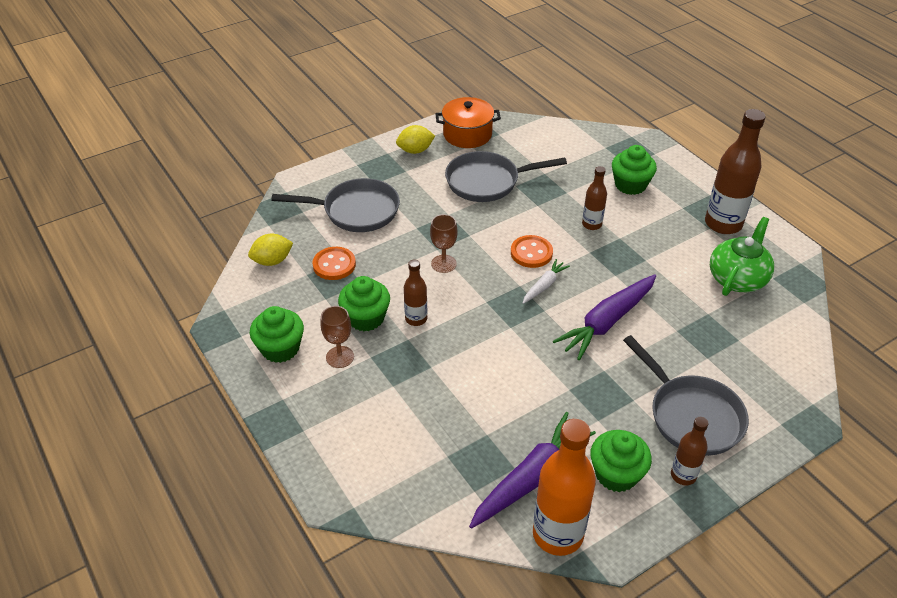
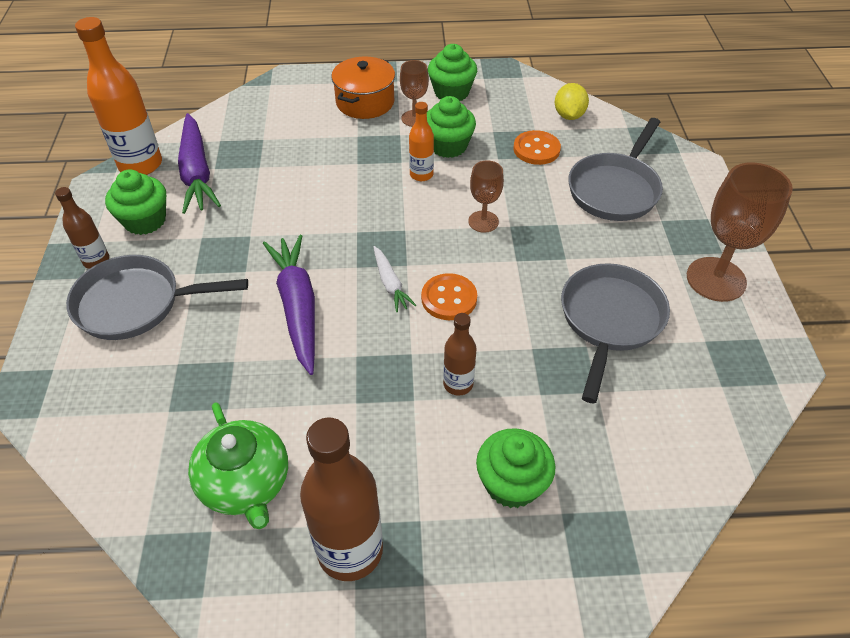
camera: 120 degrees right, 5 degrees up
(415, 150) = (716, 279): yellow lemon -> brown goblet
(416, 319) = (421, 175): brown bottle -> orange bottle
(467, 134) = (735, 349): orange pot -> orange pot (365, 102)

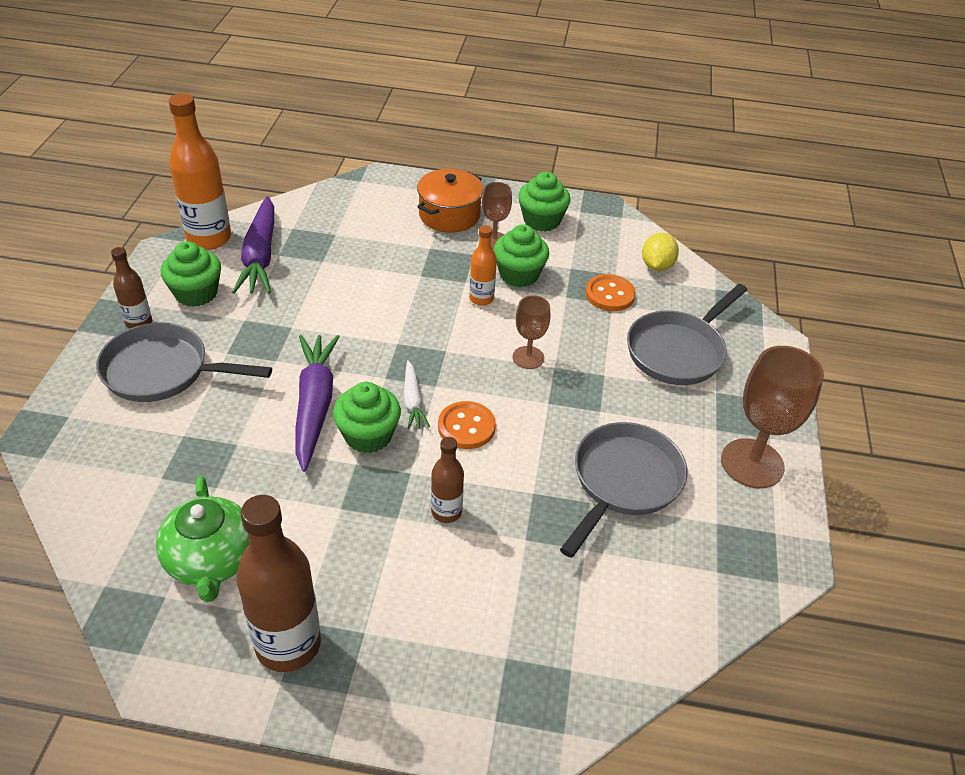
camera: 10 degrees right, 5 degrees down
(512, 483) = (466, 618): green cupcake -> green cupcake (368, 435)

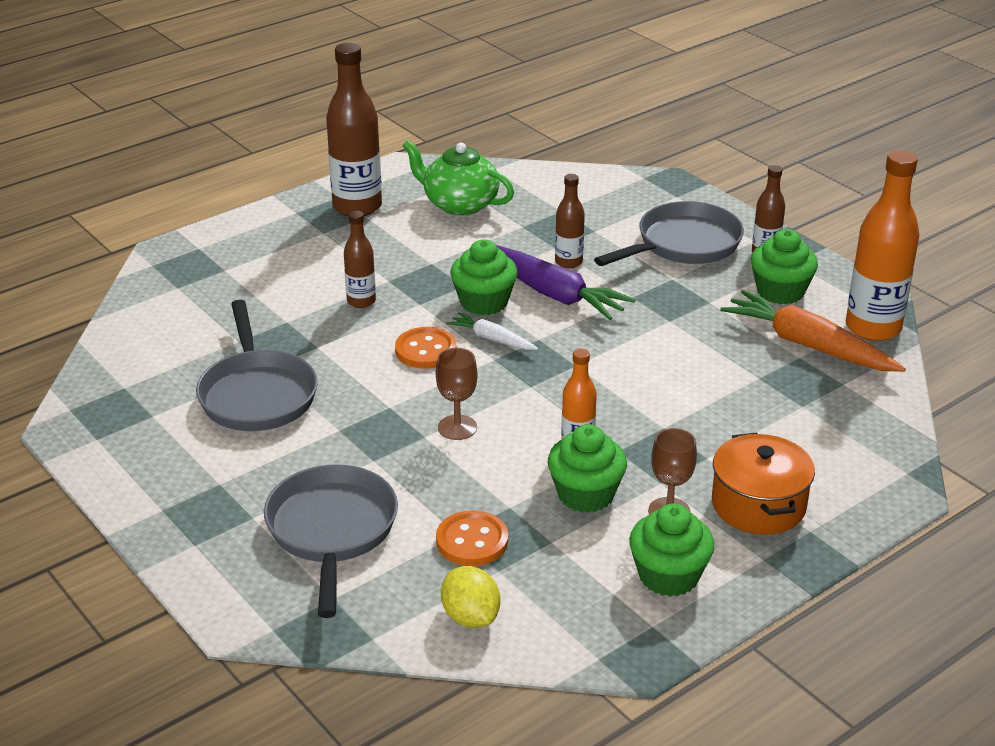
camera: 135 degrees right, 10 degrees down
(255, 421) = (568, 262): none -> brown bottle
(260, 256) = (808, 345): purple carrot -> orange carrot
(752, 463) = (160, 476): brown goblet -> none

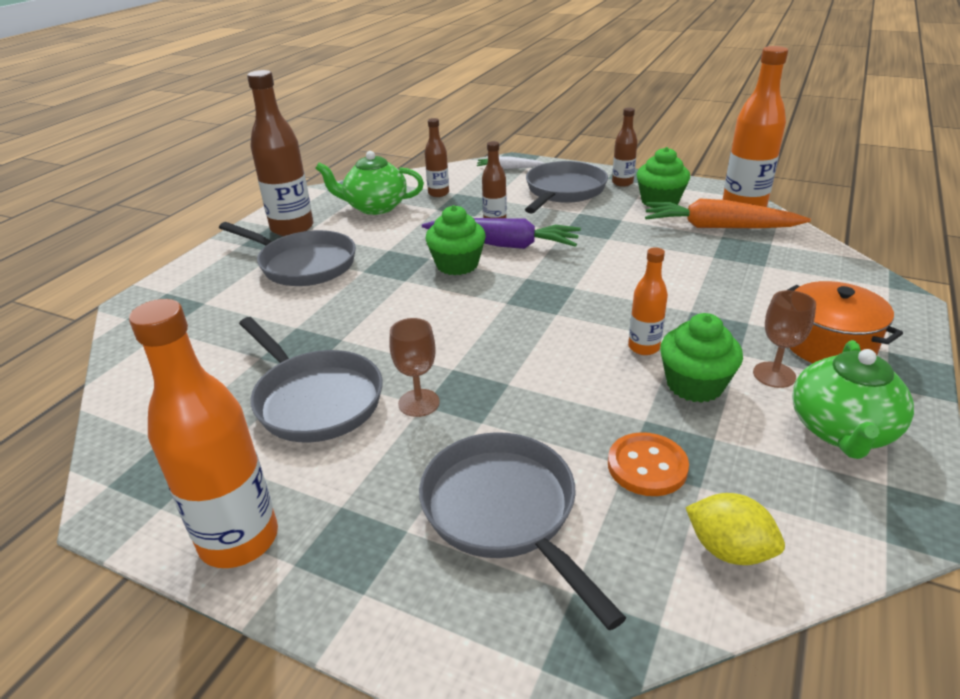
camera: 25 degrees left, 0 degrees up
(136, 480) = (239, 540): none -> orange bottle
(338, 255) = (303, 264): none -> grey pan
(361, 301) = (352, 292): brown bottle -> brown bottle (438, 193)
(426, 350) = (443, 313): orange button -> none
(457, 427) = (530, 366): brown goblet -> brown goblet (419, 403)
(492, 339) = (489, 288): white carrot -> white carrot (508, 168)
(668, 576) = (841, 430): green cupcake -> green teapot

